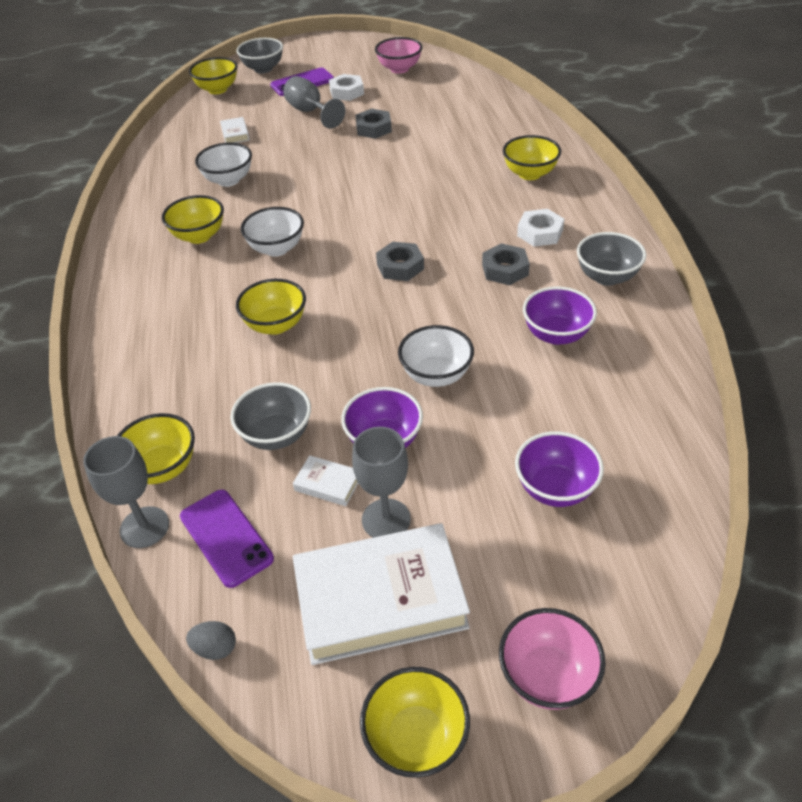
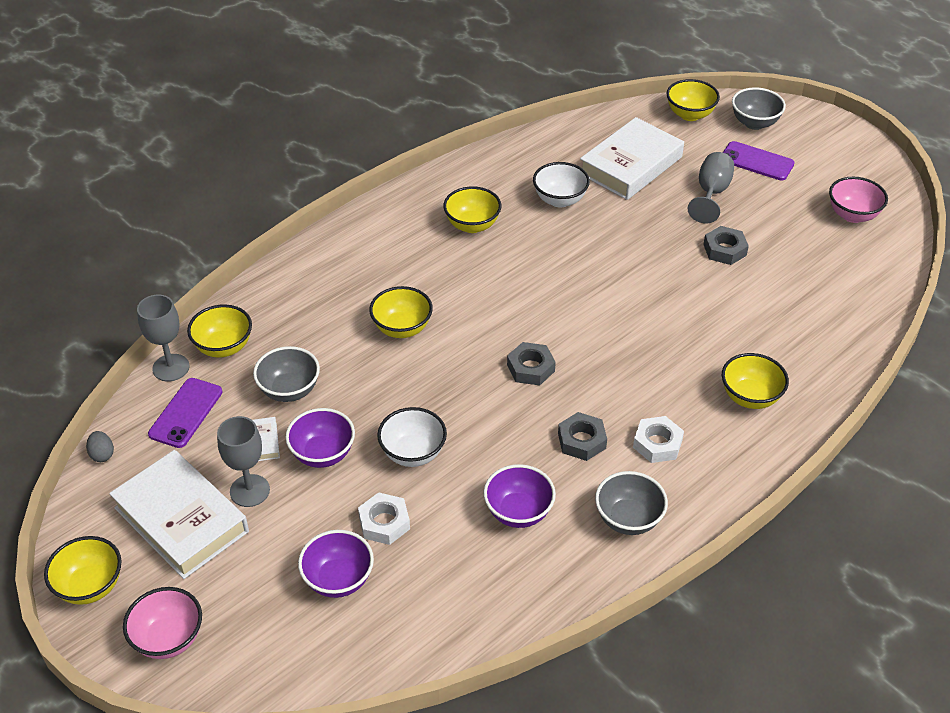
camera: 55 degrees right, 0 degrees up
(235, 134) = (631, 165): white book -> white book, size x2.43
(276, 249) = (493, 279): white bowl -> none
(346, 92) = (770, 200): white nut -> white nut (384, 523)

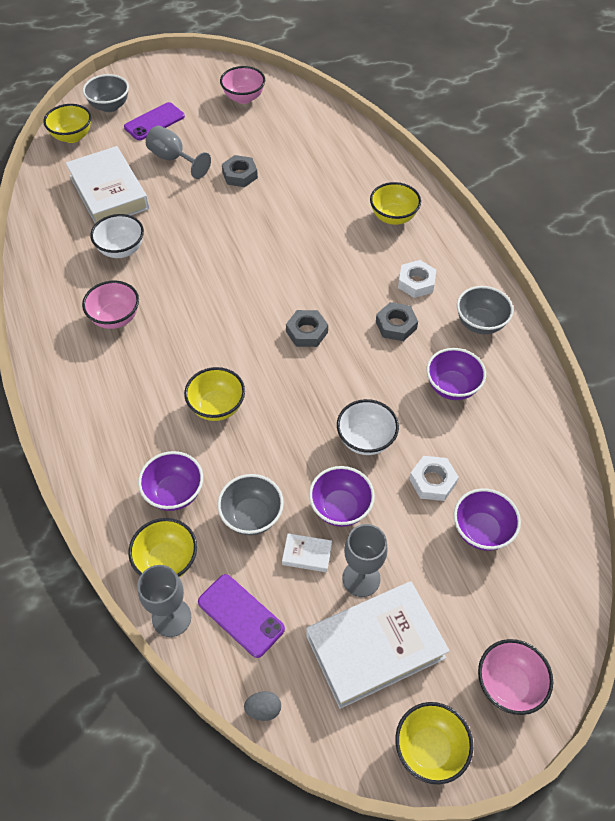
camera: 70 degrees left, 10 degrees up
(294, 329) = (174, 493): none -> purple bowl
(472, 225) = (115, 318): yellow bowl -> pink bowl

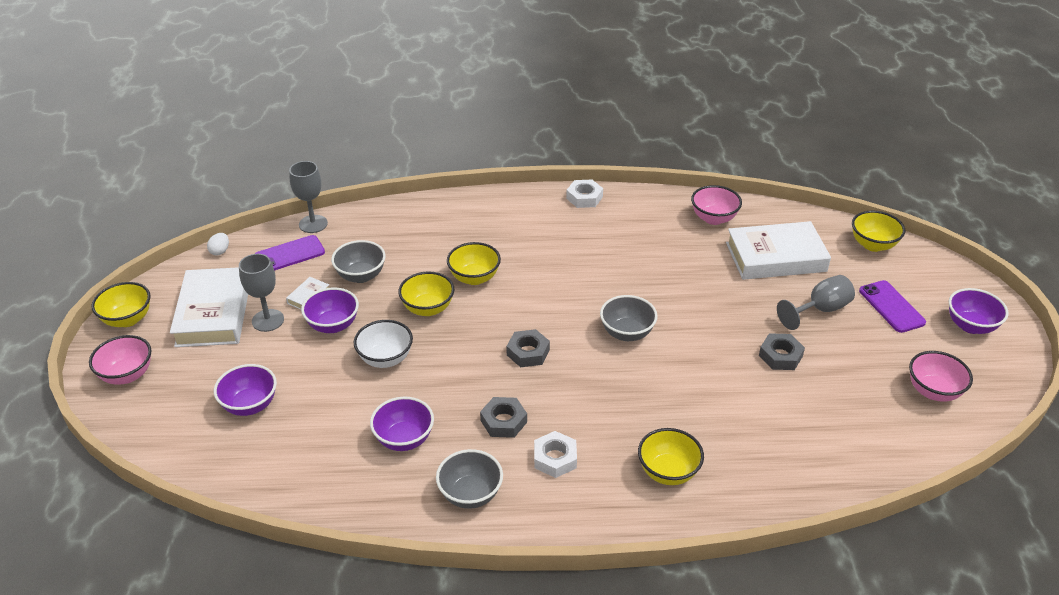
camera: 110 degrees right, 15 degrees down
(110, 106) = (925, 278): grey bowl -> grey bowl (627, 333)
(115, 318) = (602, 238): pink bowl -> pink bowl (713, 218)
(121, 250) = (688, 253): white bowl -> none
(167, 561) = (355, 229): yellow bowl -> yellow bowl (428, 308)
(174, 493) = (408, 241): purple bowl -> purple bowl (970, 326)
(263, 709) = (220, 251): grey egg -> white egg
(432, 481) = (317, 389): white nut -> white nut (584, 197)

